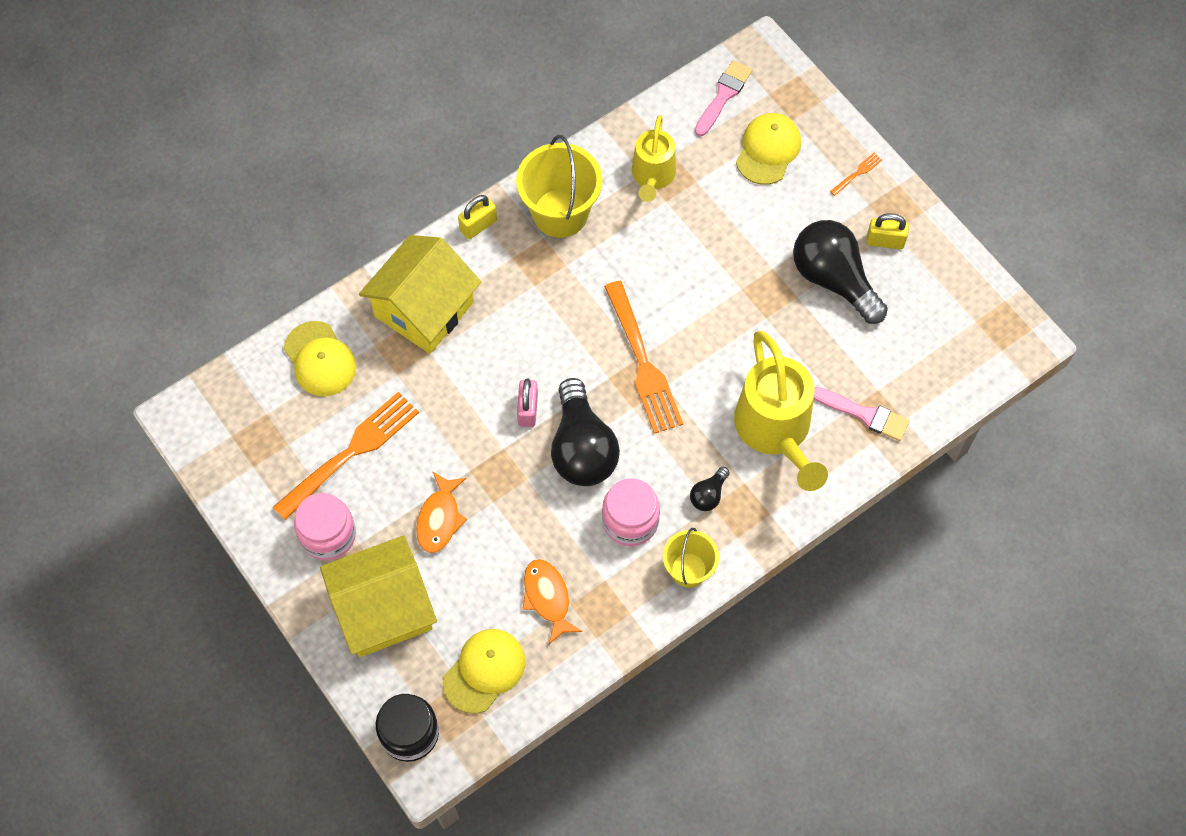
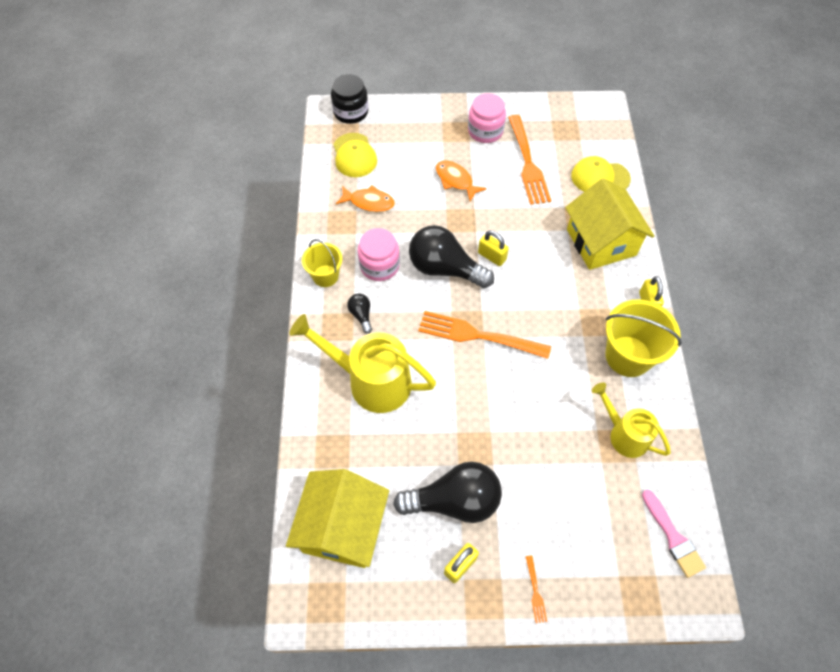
camera: 125 degrees right, 5 degrees down
(383, 609) = (424, 133): yellow house -> yellow house (342, 528)
(528, 409) = (492, 256): pink padlock -> yellow padlock
(768, 150) = (599, 535): yellow cap -> none
(864, 414) = (338, 444): pink brush -> none

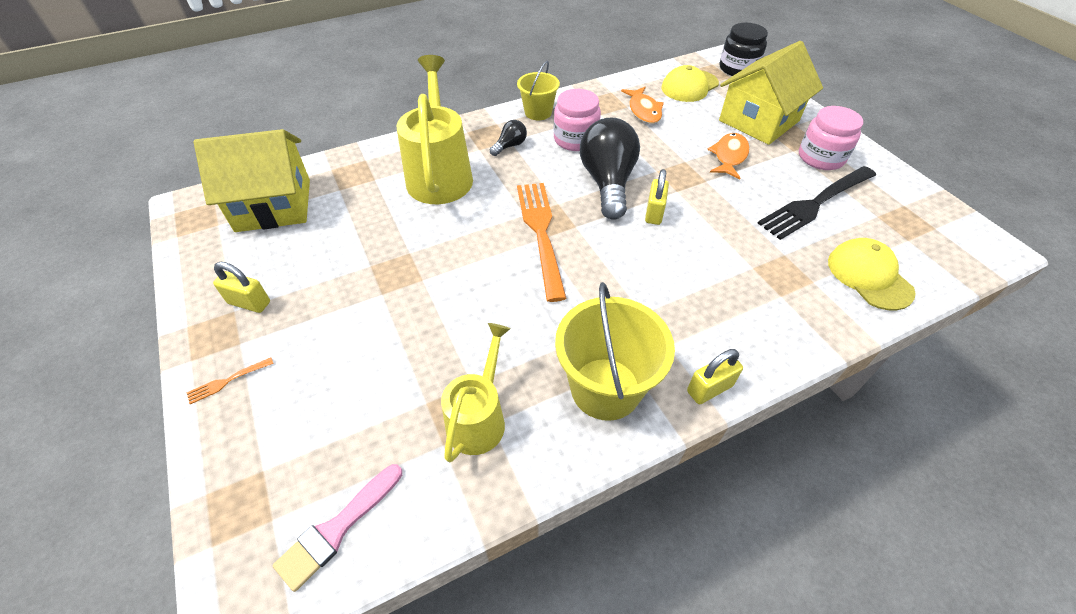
camera: 65 degrees right, 10 degrees down
(454, 501) = (325, 275): black light bulb -> none
(528, 163) = (815, 203): orange fork -> black fork
(601, 242) = (765, 307): yellow house -> yellow house (759, 121)

